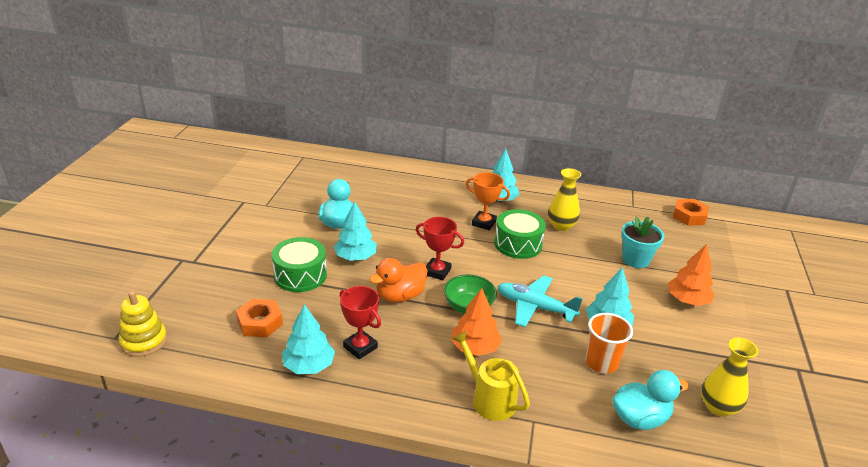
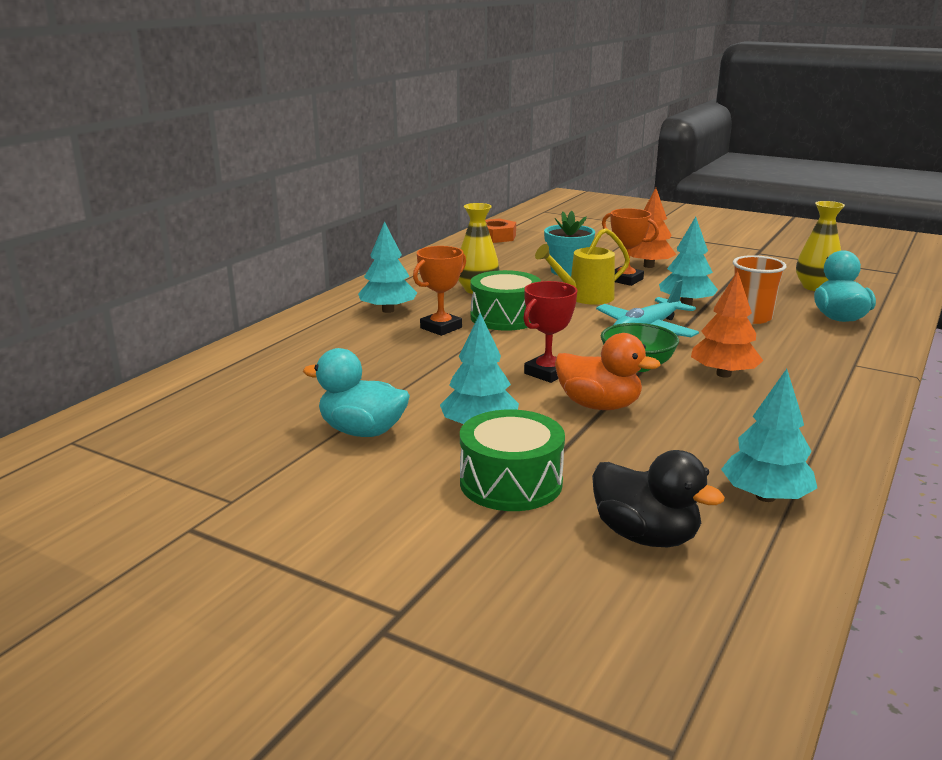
camera: 70 degrees left, 10 degrees down
(144, 341) = (690, 698): yellow stacking toy -> none
(260, 323) = (645, 536): orange nut -> black duck
(360, 347) = (720, 449): red trophy -> none
(400, 296) = (599, 405): orange duck -> orange duck turned 45 degrees counterclockwise
(489, 399) = (821, 380): yellow watering can -> yellow watering can (585, 297)
(640, 290) = (625, 280): none -> orange trophy

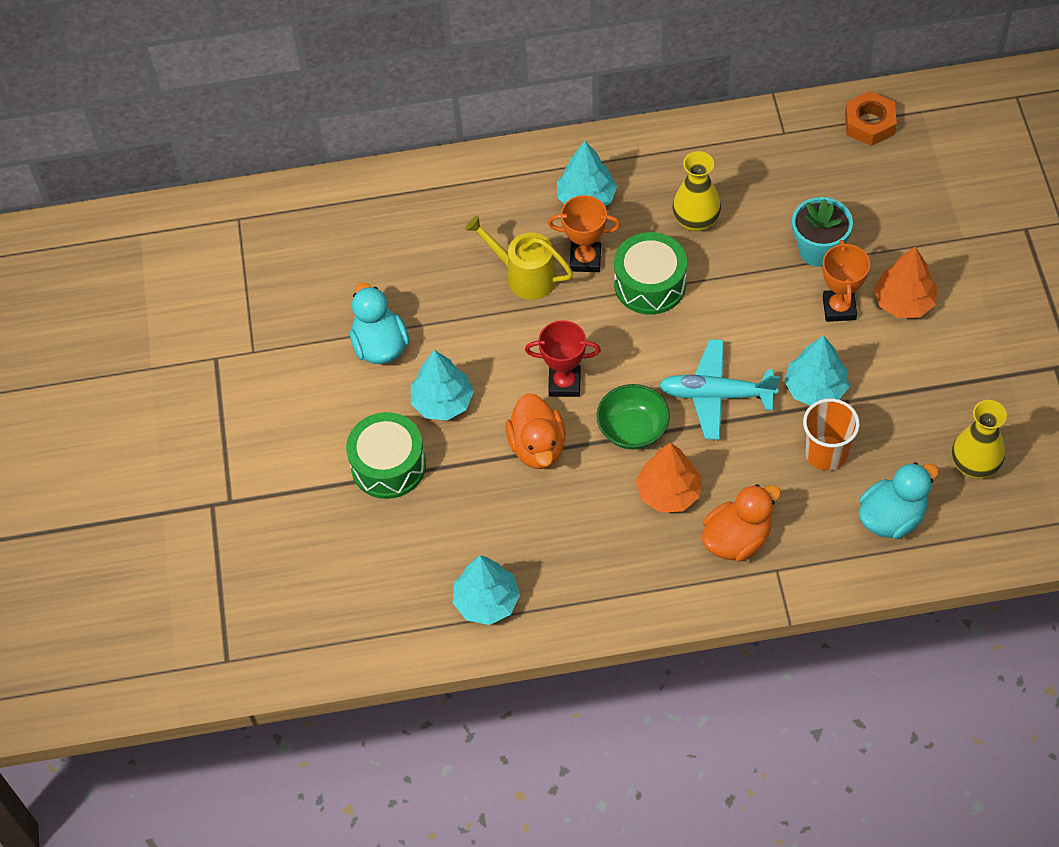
camera: 55 degrees right, 35 degrees up
(585, 297) = (756, 307): yellow watering can -> yellow watering can (525, 276)
(645, 536) = (387, 564): black duck -> none
(806, 367) = (737, 539): none -> orange duck

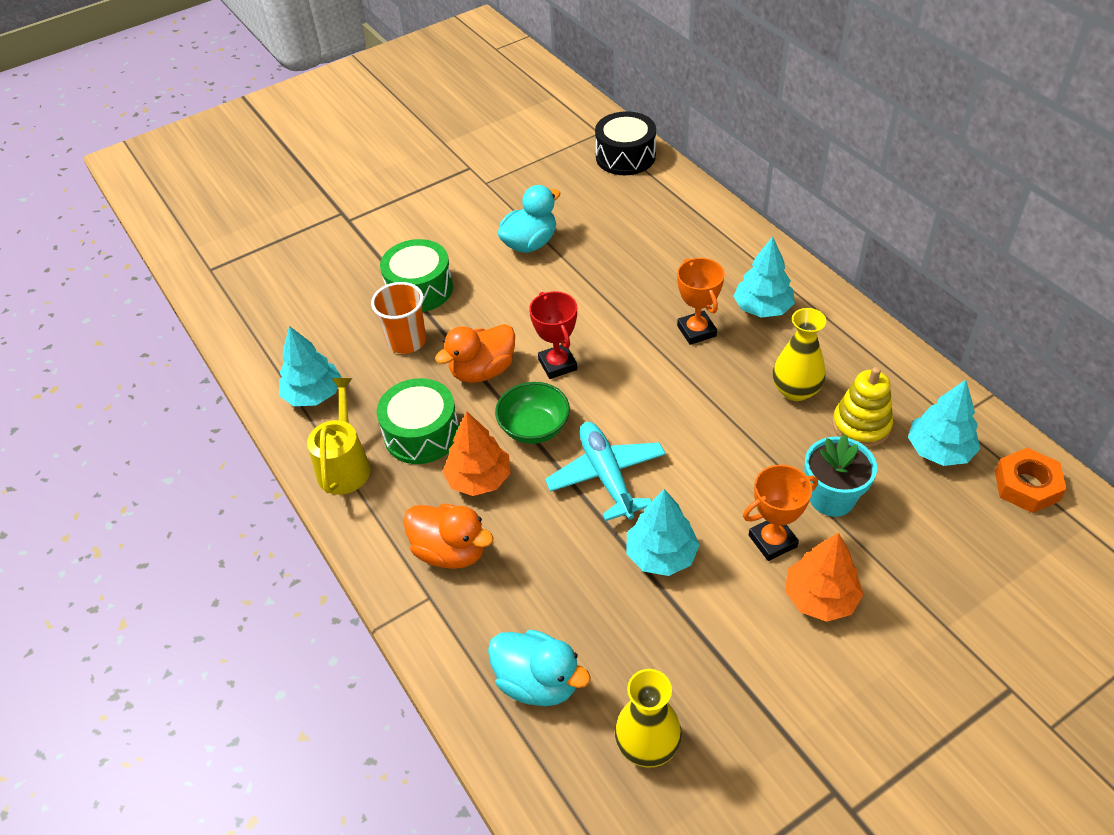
camera: 65 degrees right, 10 degrees down
(297, 212) = (625, 157): none -> black drum
(442, 402) = (496, 297): turquoise tree -> turquoise tree (939, 450)
(525, 276) = (653, 300): yellow watering can -> yellow watering can (345, 465)
(650, 284) = (700, 383): green drum -> green drum (422, 434)
(757, 195) = (861, 425): none -> yellow stacking toy
(826, 453) = (588, 592): orange cup -> orange cup (407, 341)

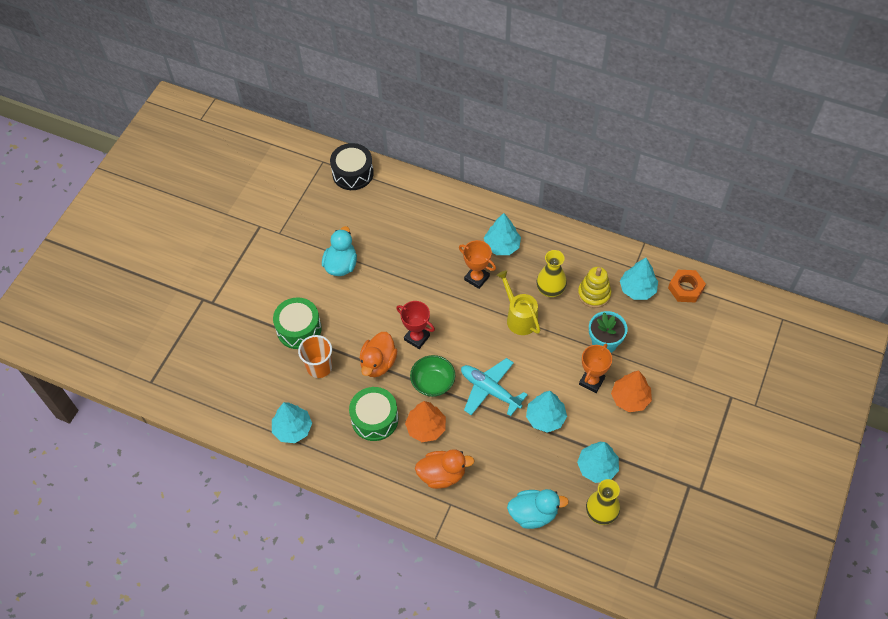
camera: 35 degrees left, 10 degrees up
(345, 465) = (347, 460): yellow watering can -> yellow watering can (519, 317)
(691, 671) = (597, 467): none -> turquoise tree

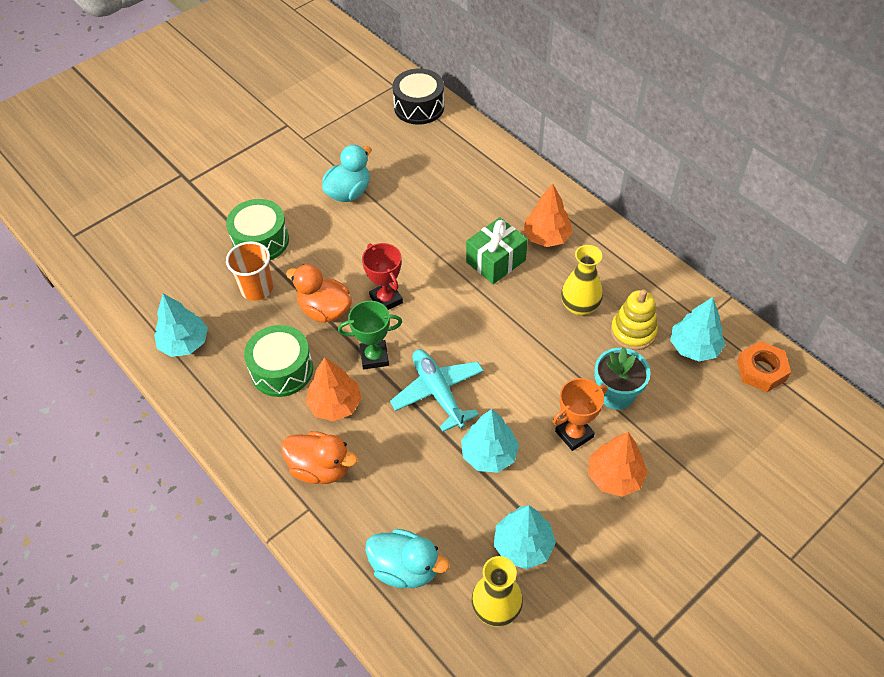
camera: 25 degrees right, 5 degrees down
(378, 363) = (324, 310): orange duck -> orange duck turned 75 degrees clockwise
(433, 383) = (374, 357): green bowl -> green trophy
(477, 278) = (496, 261): orange trophy -> green gift
(502, 246) = (546, 237): turquoise tree -> orange tree
(519, 317) = (523, 324): yellow watering can -> none

